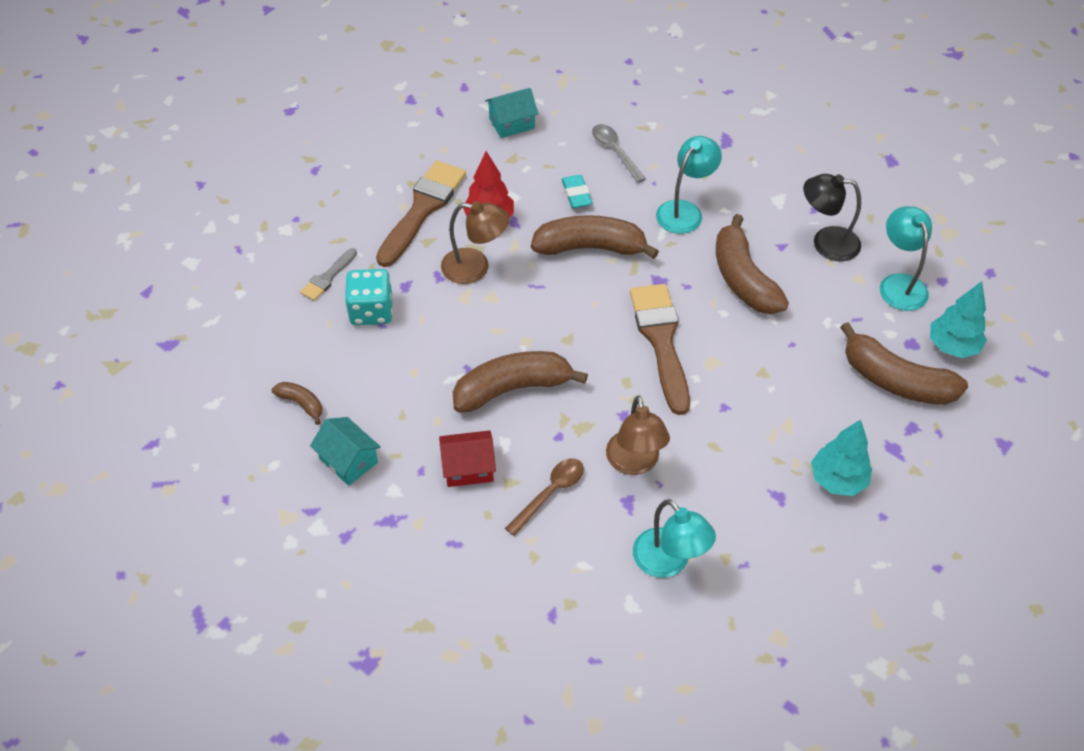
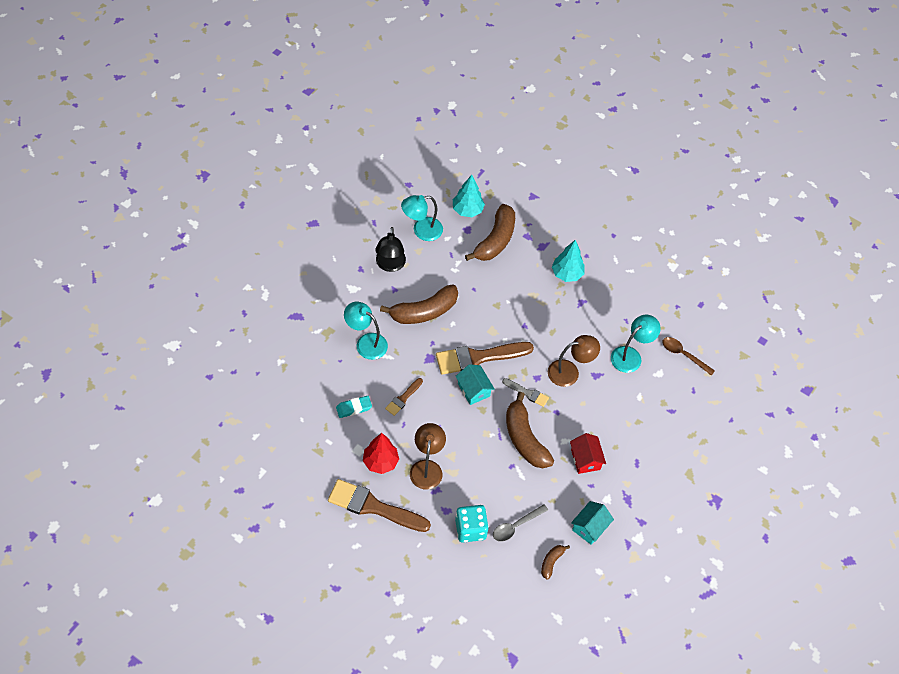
camera: 100 degrees left, 5 degrees up
(328, 277) = (443, 562): grey brush -> grey brush (527, 393)
(512, 123) = (281, 453): turquoise house -> turquoise house (473, 390)
(550, 493) = (596, 415): brown spoon -> brown spoon (683, 355)
(590, 247) = (403, 398): brown banana -> brown brush
(615, 151) = (309, 384): grey spoon -> grey spoon (516, 526)

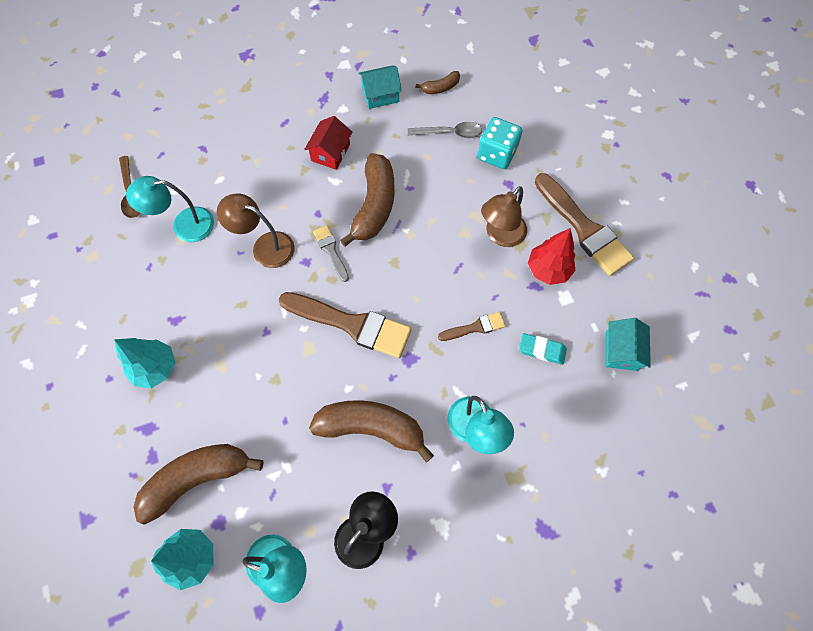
camera: 140 degrees left, 10 degrees up
(473, 390) = (387, 289): turquoise house -> turquoise house (621, 351)

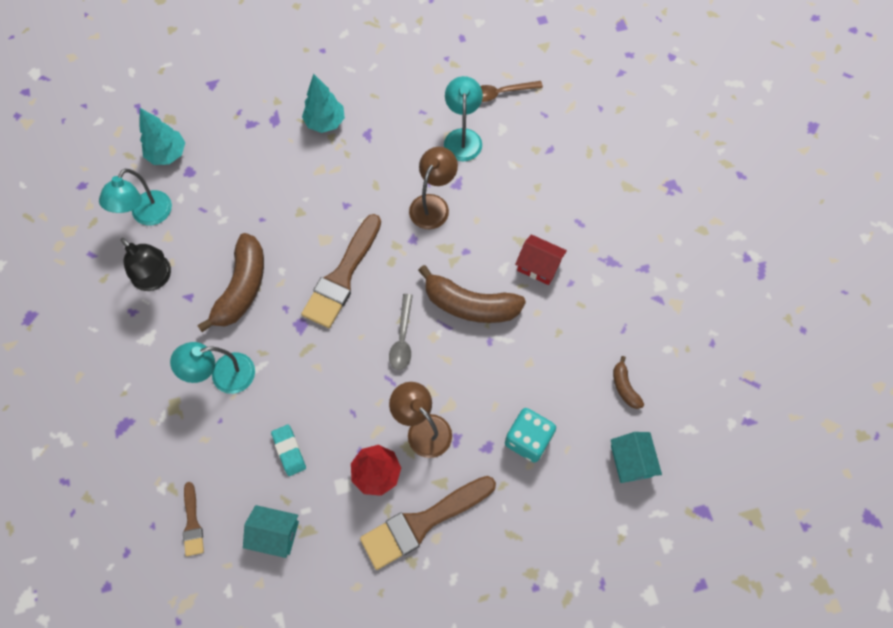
camera: 95 degrees right, 0 degrees up
(197, 478) = (226, 156): brown banana -> none
(331, 251) = (422, 262): grey brush -> none
(380, 95) = (614, 320): turquoise house -> turquoise house (631, 461)
(449, 133) = (559, 390): grey spoon -> grey spoon (402, 338)
(475, 327) = (323, 389): brown brush -> brown brush (192, 523)
(542, 350) = (289, 451): turquoise eraser -> turquoise eraser turned 45 degrees counterclockwise

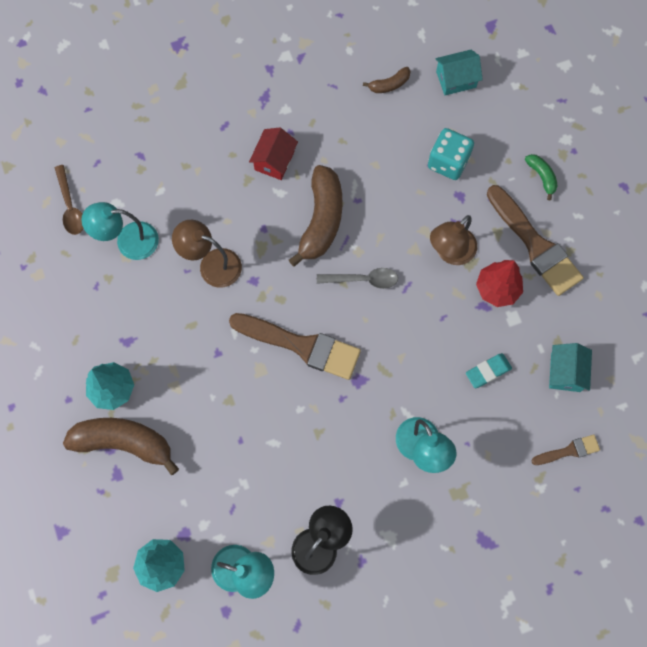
camera: 95 degrees left, 5 degrees up
(242, 288) = (323, 447): brown banana -> brown banana (124, 443)
(504, 543) = (541, 176): none -> green banana

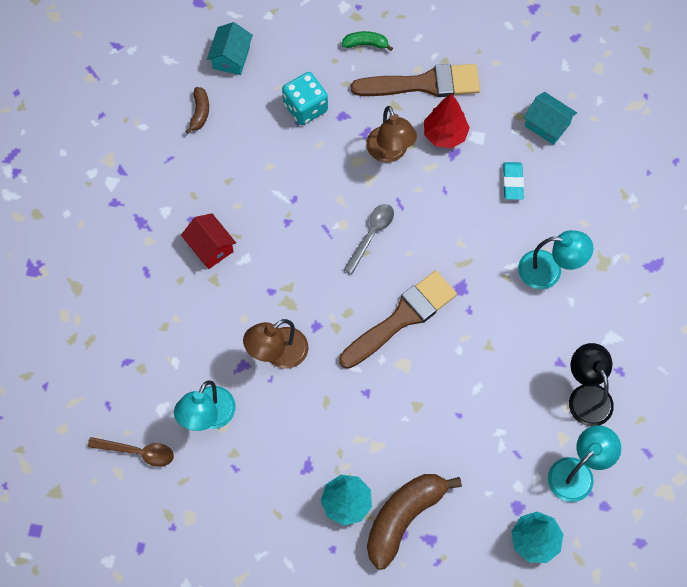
camera: 60 degrees left, 5 degrees down
(321, 220) = (294, 238): brown banana -> none
(569, 451) = (614, 160): brown brush -> none

